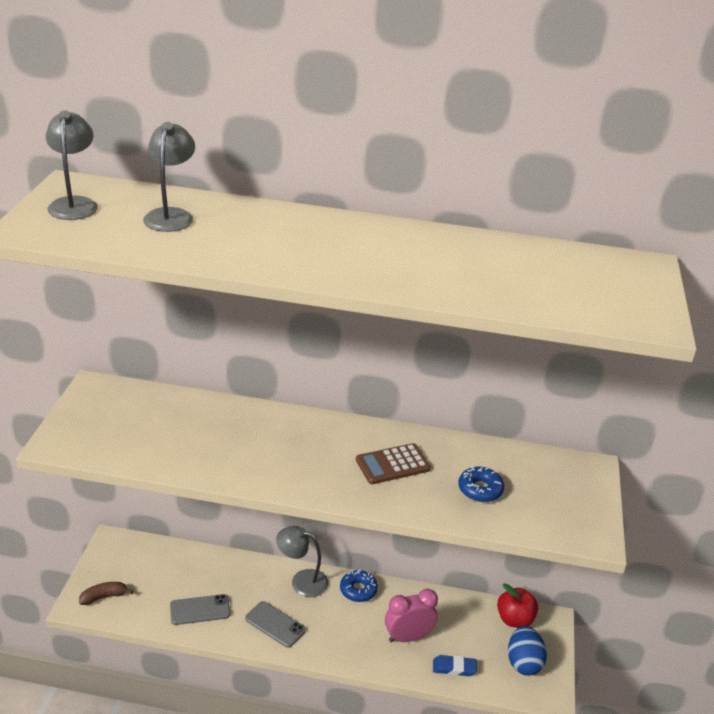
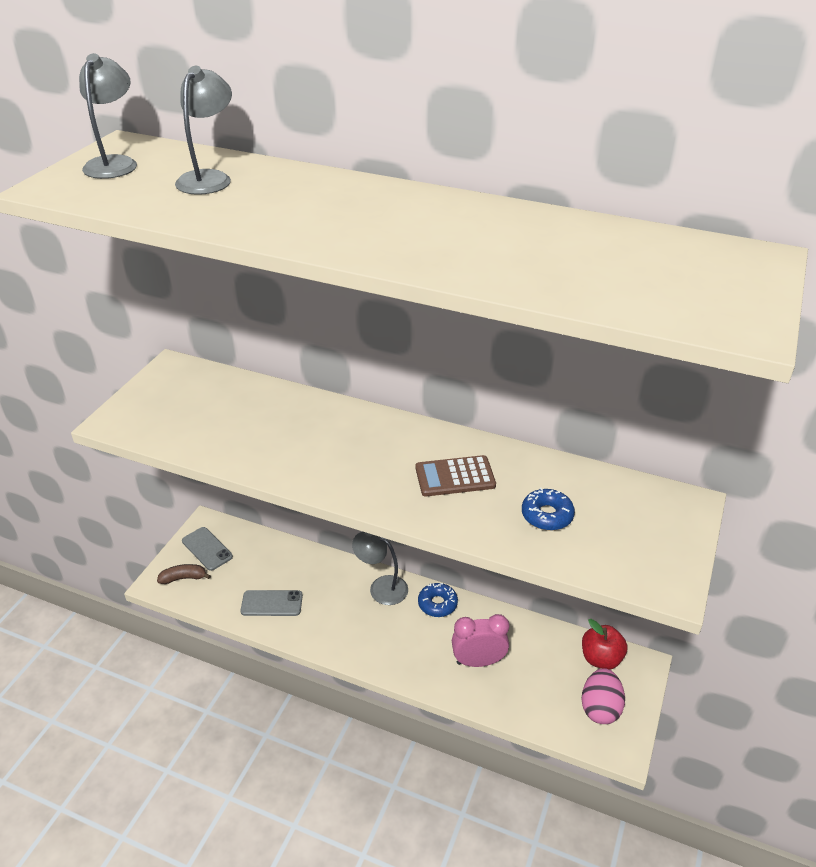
camera: 15 degrees right, 5 degrees up
(275, 624) = (342, 628): grey phone -> grey phone (207, 549)
(454, 668) = (520, 702): blue eraser -> none
(523, 662) = (600, 708): blue egg -> pink egg

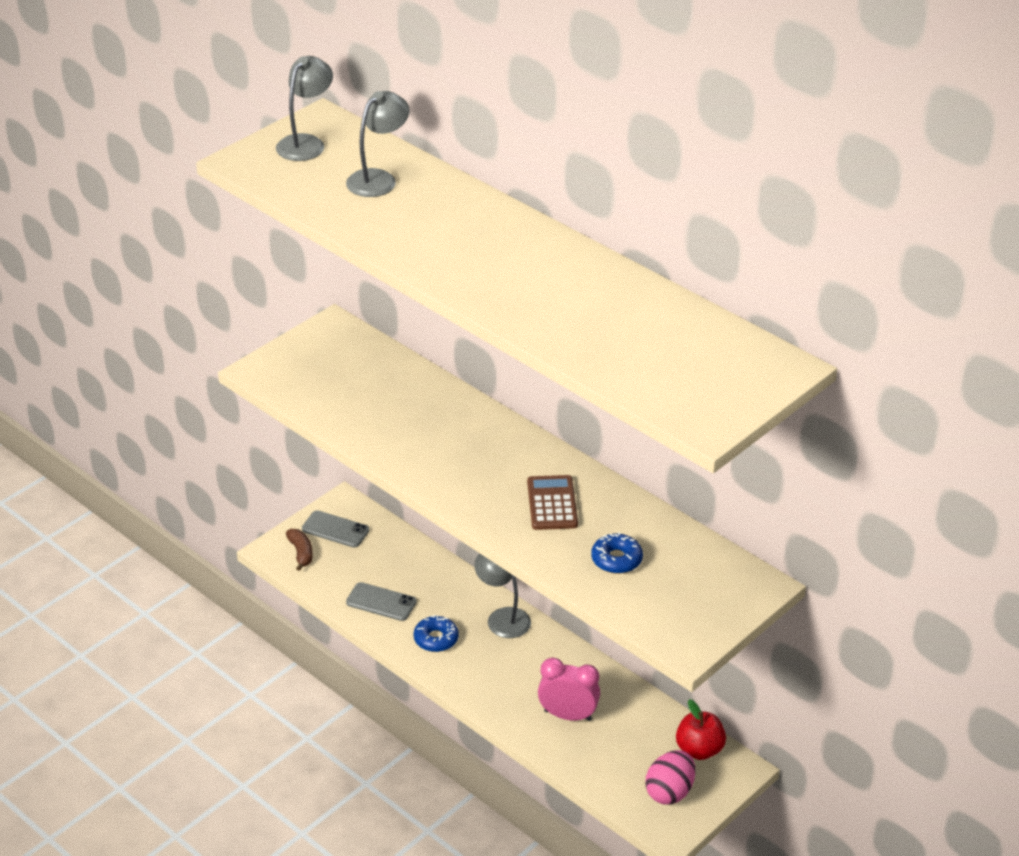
camera: 20 degrees right, 0 degrees up
(183, 578) = (301, 553): brown banana -> brown banana turned 60 degrees clockwise
(207, 549) = (335, 529): grey phone -> grey phone turned 45 degrees counterclockwise
(437, 604) = (554, 650): blue donut -> blue donut (436, 639)
(455, 477) = (552, 503): brown calculator -> brown calculator turned 75 degrees clockwise

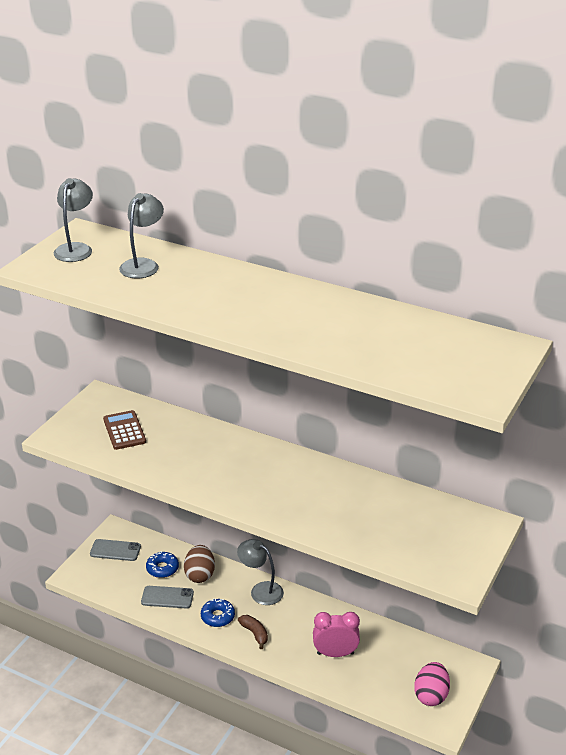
camera: 15 degrees left, 5 degrees down
(301, 553) = (95, 573): brown banana -> brown banana (254, 633)
(432, 582) = (200, 575): none -> brown egg
(552, 503) = (314, 493): brown calculator -> brown calculator (124, 430)
(616, 559) = (380, 525): blue donut -> blue donut (162, 568)
(699, 749) = (439, 658): red apple -> none

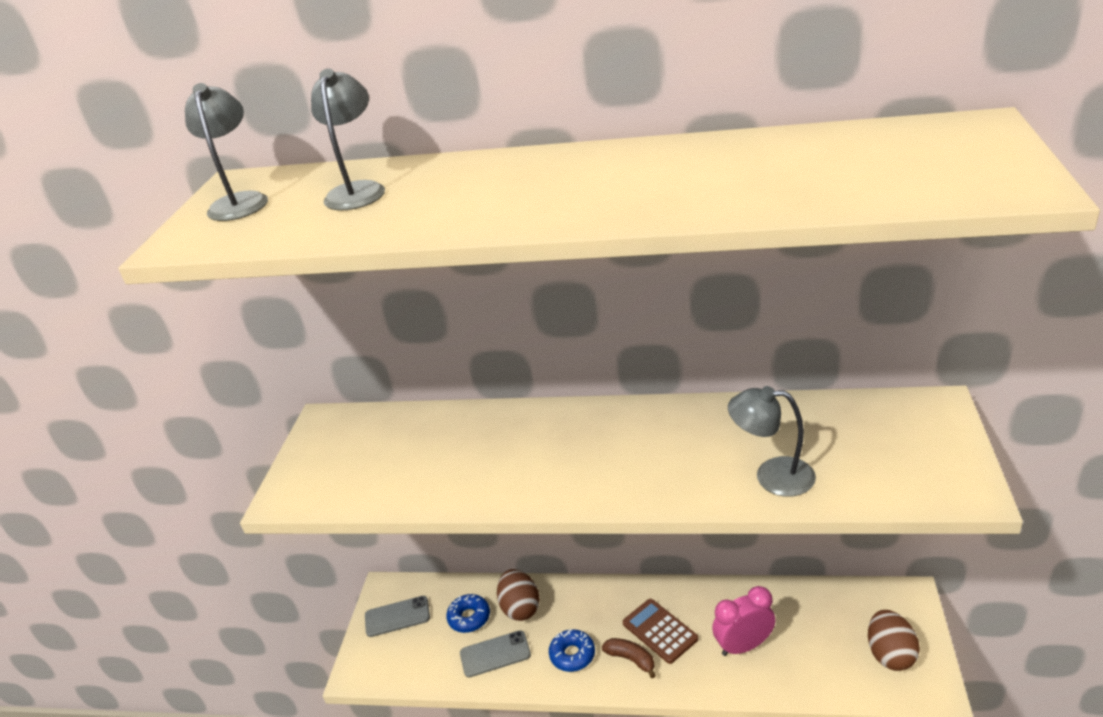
camera: 15 degrees left, 0 degrees up
(124, 430) = (382, 455): brown calculator -> brown calculator (660, 631)
(261, 590) = (606, 599): grey lamp -> grey lamp (772, 476)
(431, 695) = (890, 654): pink egg -> brown egg

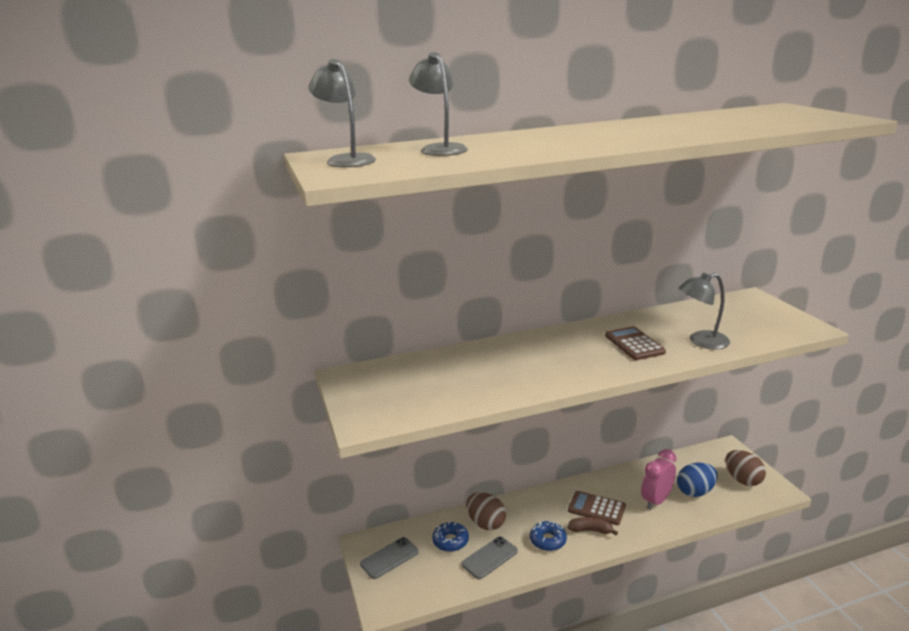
camera: 30 degrees left, 10 degrees down
(677, 456) = (634, 344): none -> brown calculator
(807, 650) = (695, 492): none -> blue egg

